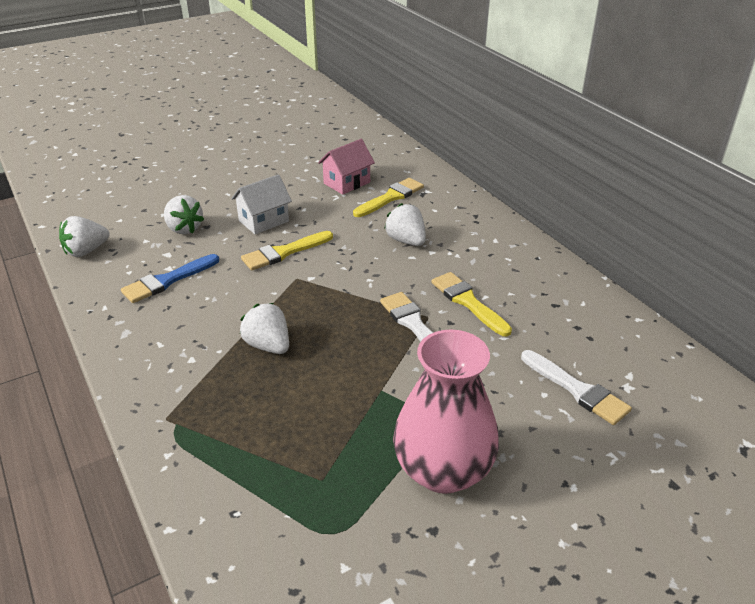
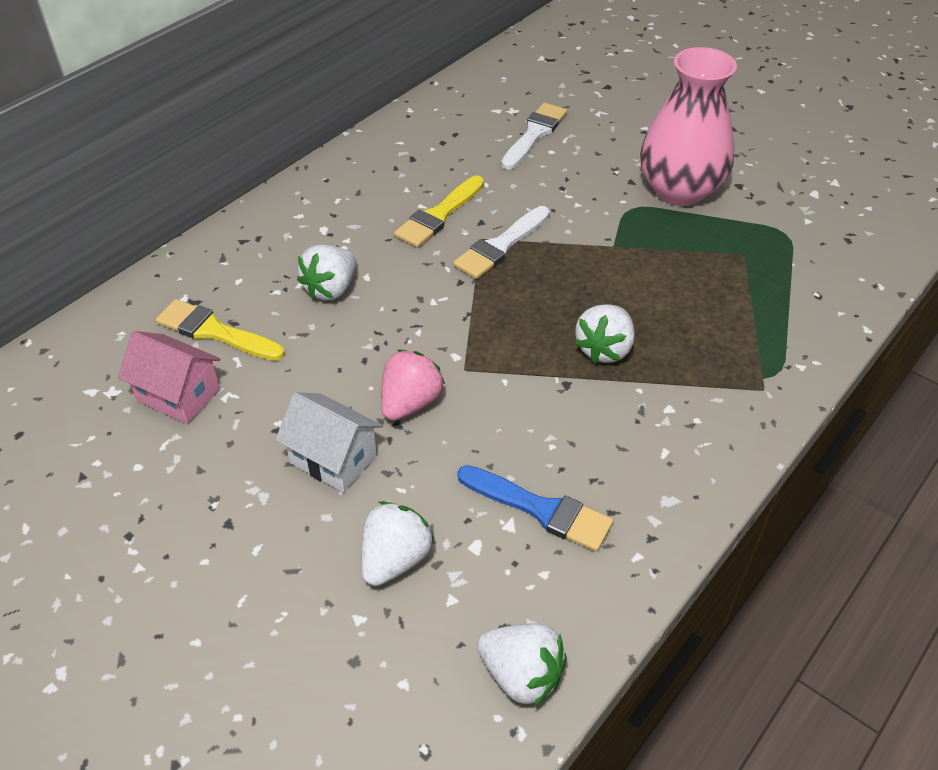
camera: 110 degrees left, 10 degrees up
(284, 252) = (410, 403): yellow brush -> pink strawberry

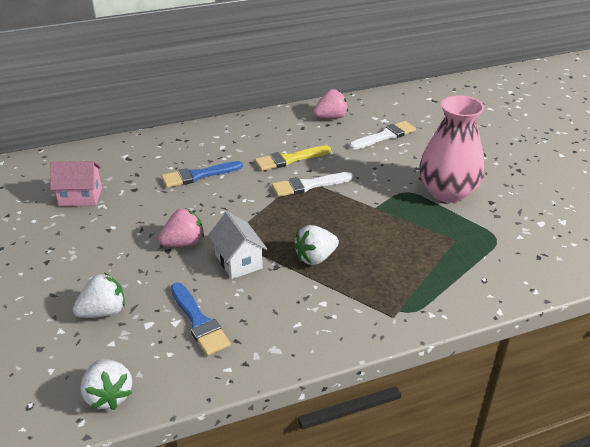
camera: 30 degrees right, 10 degrees down
(178, 395) = (80, 197): pink house -> pink house turned 60 degrees counterclockwise
(215, 331) = (124, 175): yellow brush -> none
(331, 289) = (198, 175): white strawberry -> blue brush
(333, 459) = (121, 253): white house -> white house (238, 261)
(437, 129) = (331, 117): none -> pink strawberry

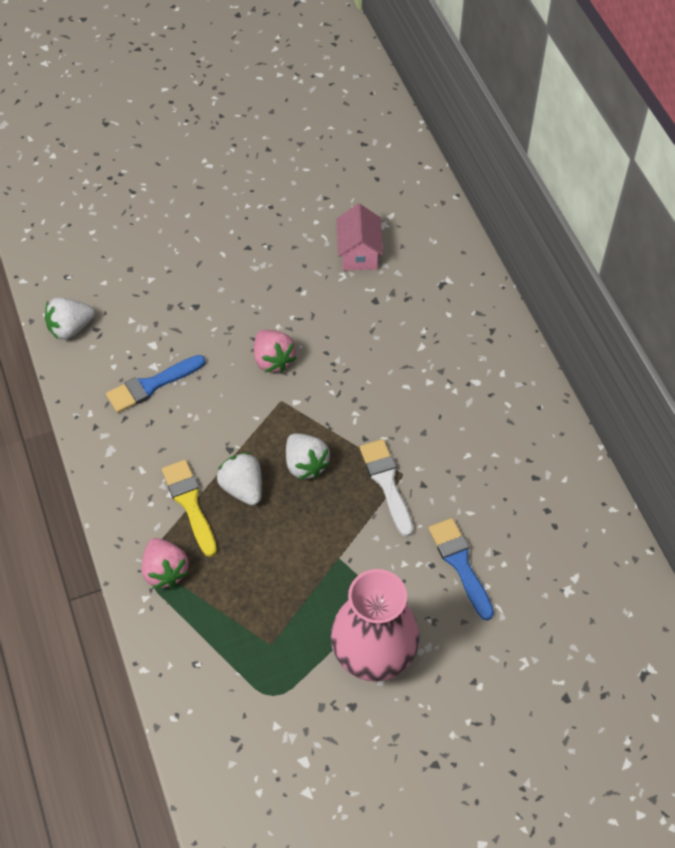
camera: 90 degrees right, 20 degrees up
(104, 312) = (172, 307): white strawberry -> white strawberry (305, 464)
(198, 175) = (405, 361): blue brush -> blue brush (460, 564)
(238, 261) = (240, 413): white house -> none
(289, 159) = (448, 460): yellow brush -> yellow brush (190, 503)
(331, 117) = (568, 515): pink strawberry -> pink strawberry (165, 571)
(385, 136) = (519, 587): white brush -> none

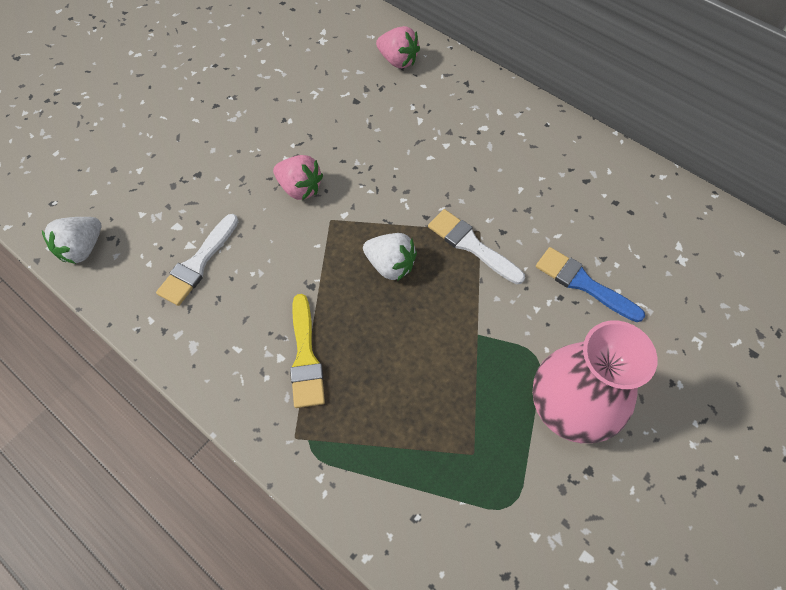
camera: 30 degrees left, 5 degrees up
(151, 385) = (198, 263): blue brush -> white brush
(165, 571) = (323, 438): pink strawberry -> pink strawberry (398, 61)
(190, 503) = (305, 357): yellow brush -> yellow brush turned 135 degrees counterclockwise
(242, 488) = (347, 315): white strawberry -> none
(359, 253) = (316, 70): pink house -> none

